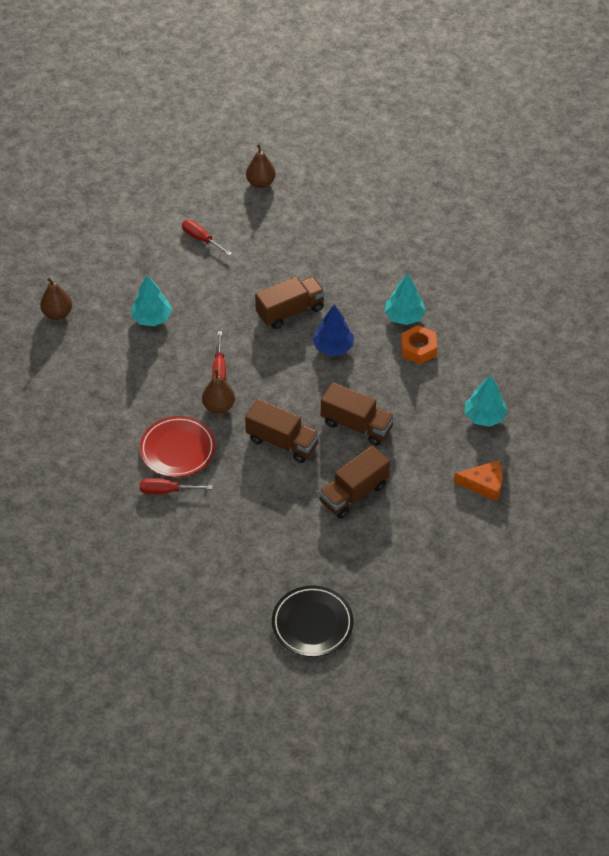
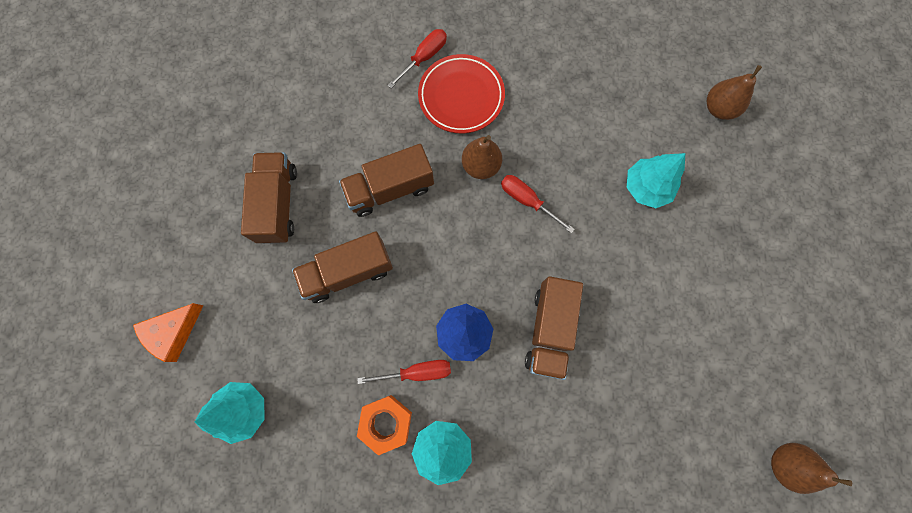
camera: 130 degrees right, 25 degrees up
(201, 239) = (730, 320): red screwdriver -> red screwdriver (417, 372)
(312, 624) = (192, 70): black plate -> none

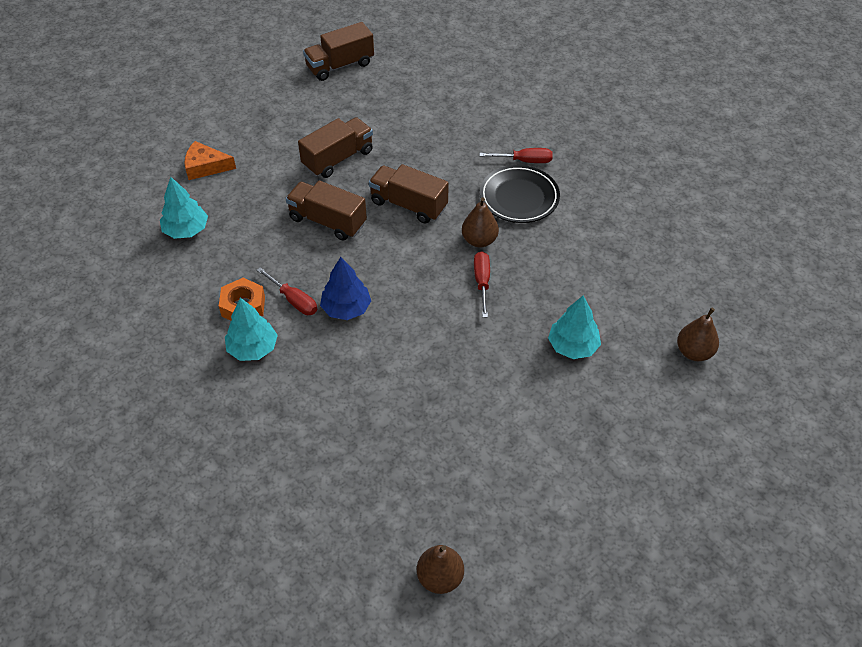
camera: 50 degrees right, 25 degrees down
(461, 97) = (519, 197): red plate -> black plate
(549, 330) = (397, 355): brown truck -> brown truck (340, 65)

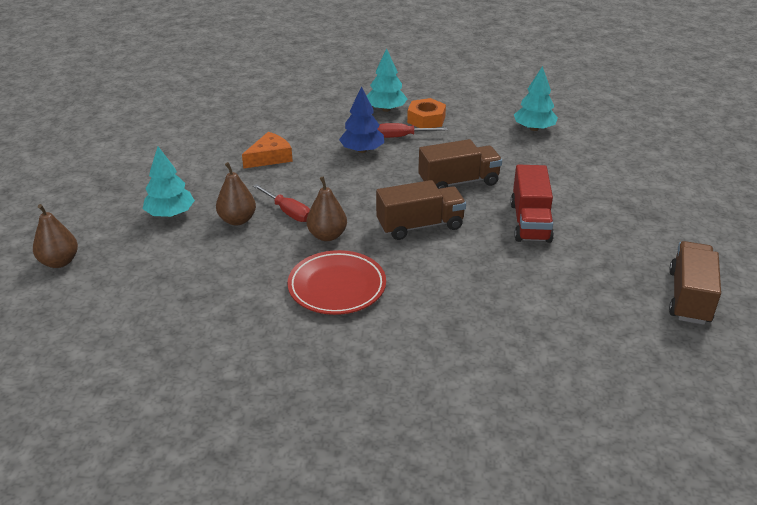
camera: 135 degrees right, 15 degrees down
(205, 167) = (602, 161): orange cheese -> orange cheese (270, 157)
(338, 158) = (530, 222): brown truck -> red truck
(440, 578) = (152, 95): brown pear -> brown pear (237, 220)
(519, 197) = (337, 287): black plate -> red plate
(524, 161) = (375, 323): red screwdriver -> none

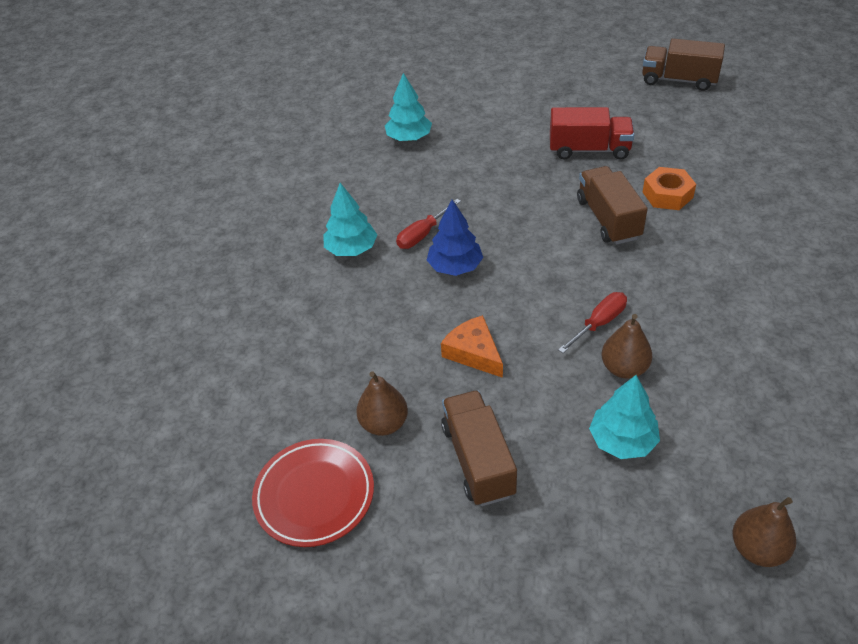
camera: 85 degrees left, 10 degrees up
(327, 235) = (640, 287): brown pear -> brown pear (384, 424)
(337, 287) = (727, 274): red plate -> red plate (314, 495)
(402, 137) = (423, 234): red screwdriver -> red screwdriver turned 45 degrees clockwise
(426, 119) = (382, 215): orange nut -> orange nut (667, 195)
(458, 182) = (521, 192): brown truck -> brown truck (478, 460)

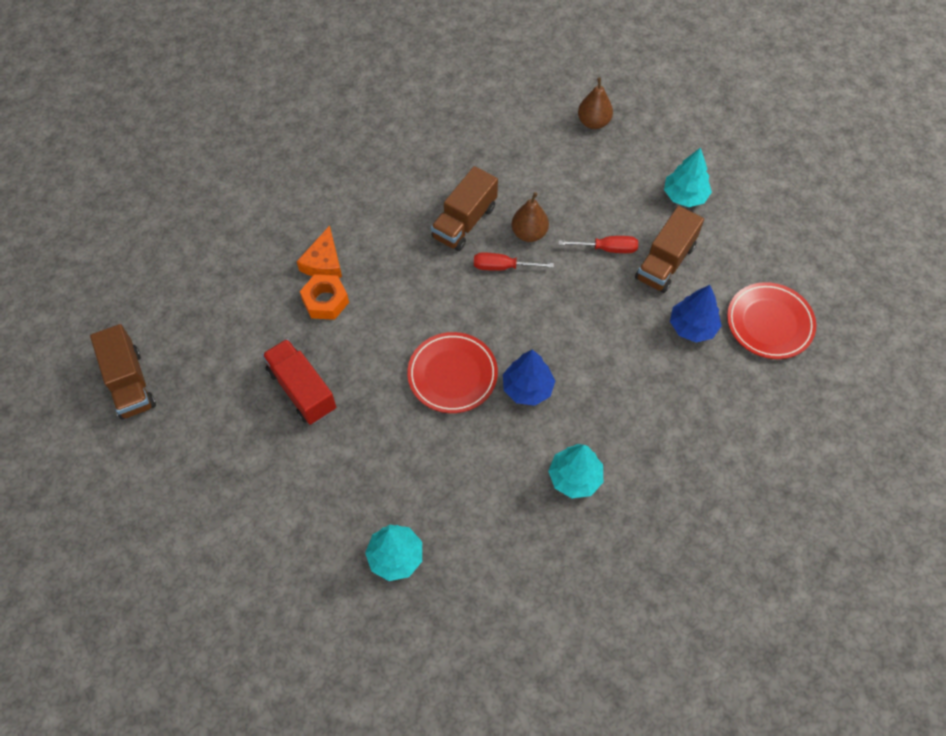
camera: 135 degrees left, 15 degrees up
(384, 424) = (692, 327): brown pear -> blue tree
(423, 234) = (513, 438): red screwdriver -> red screwdriver (607, 249)
(474, 352) = (593, 319): orange cheese -> orange cheese (324, 262)
(516, 231) = (452, 375): none -> red plate
(608, 219) = (388, 323): brown truck -> brown truck (464, 222)
(622, 440) = (583, 205): turquoise tree -> turquoise tree (685, 196)

